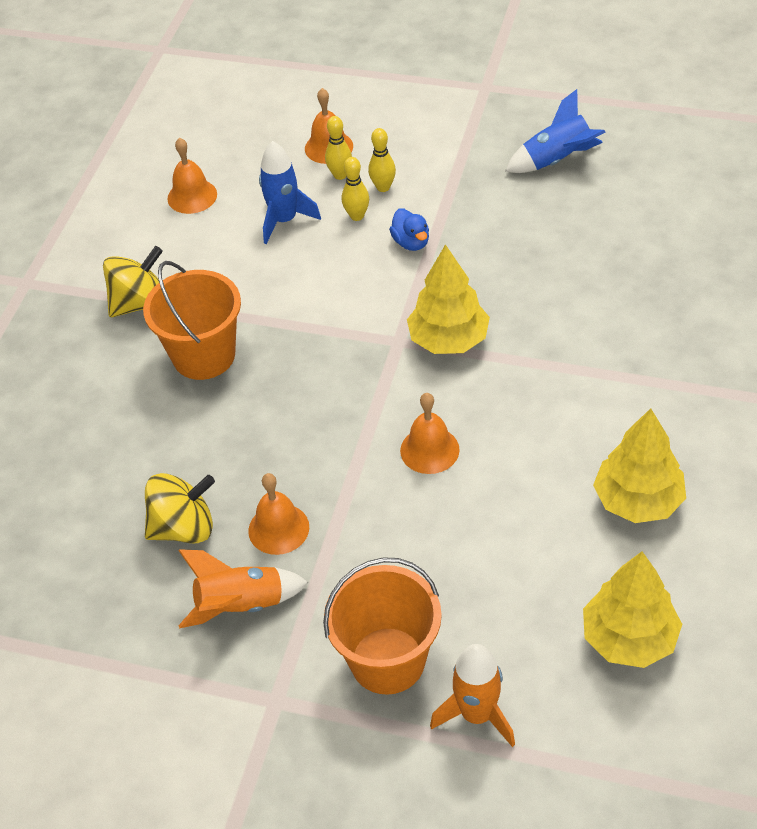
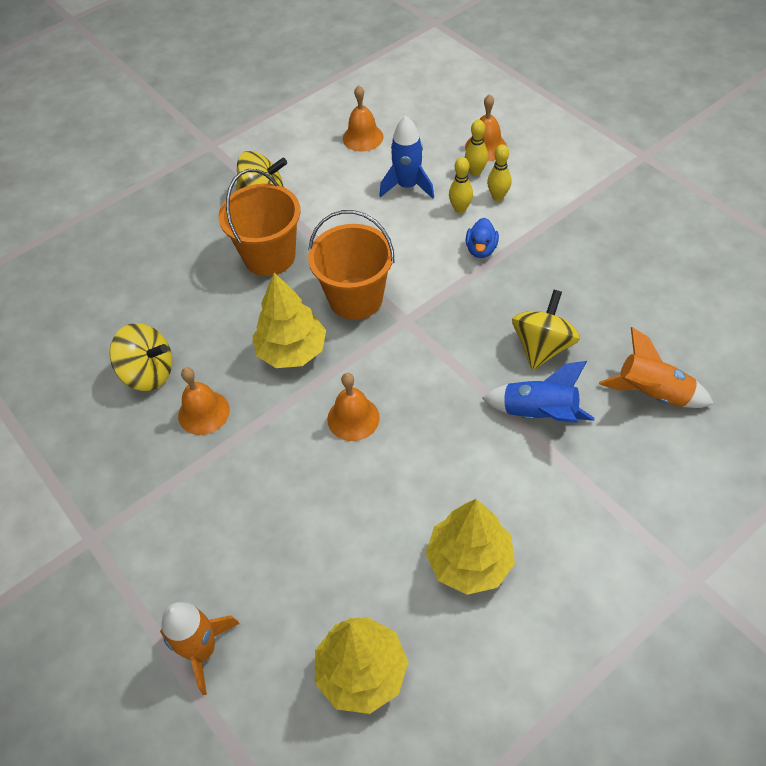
camera: 35 degrees right, 5 degrees up
(241, 605) = (132, 453): orange rocket -> orange rocket (652, 393)
(387, 660) = (183, 562): orange bucket -> orange bucket (355, 298)
(448, 340) = (441, 340): yellow tree -> yellow tree (292, 351)
(542, 297) = (542, 347): none -> yellow spinning top
(557, 160) = (650, 242): blue rocket -> blue rocket (539, 413)

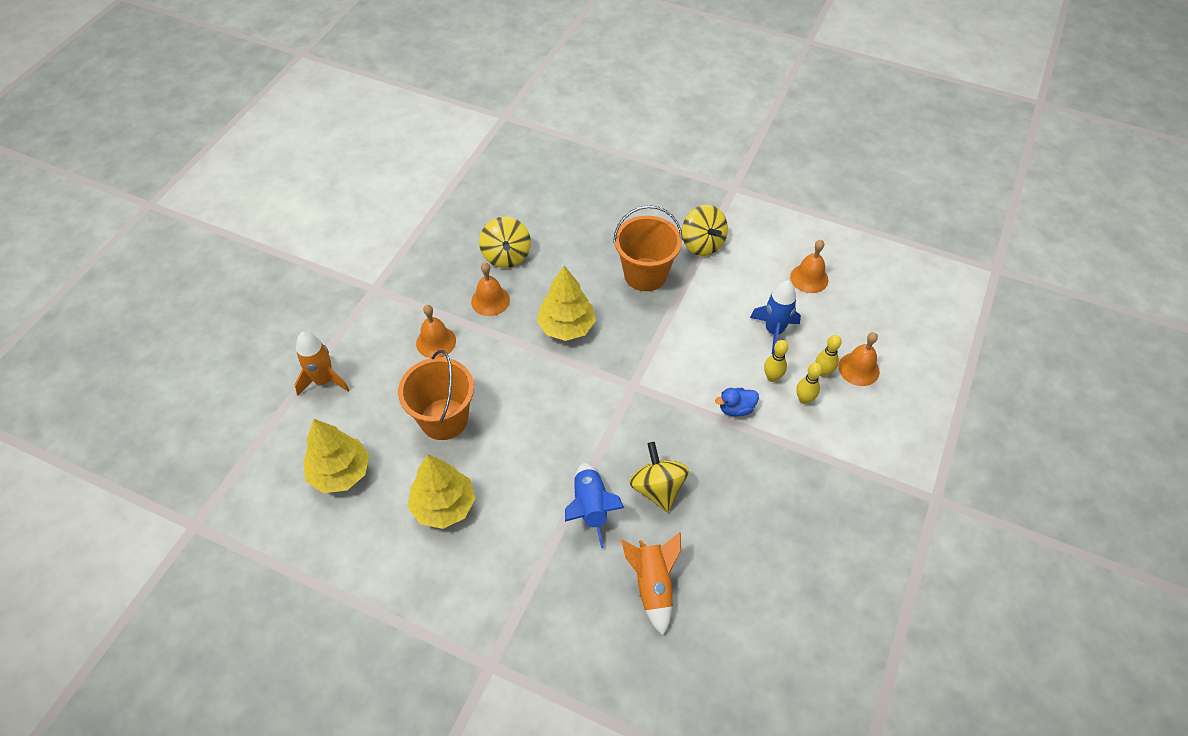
camera: 60 degrees right, 0 degrees up
(353, 418) = (527, 388): orange bell -> orange bell (436, 342)
(355, 298) = (636, 344): orange bucket -> orange bucket (444, 419)
(542, 347) = (657, 488): yellow spinning top -> yellow spinning top turned 105 degrees counterclockwise

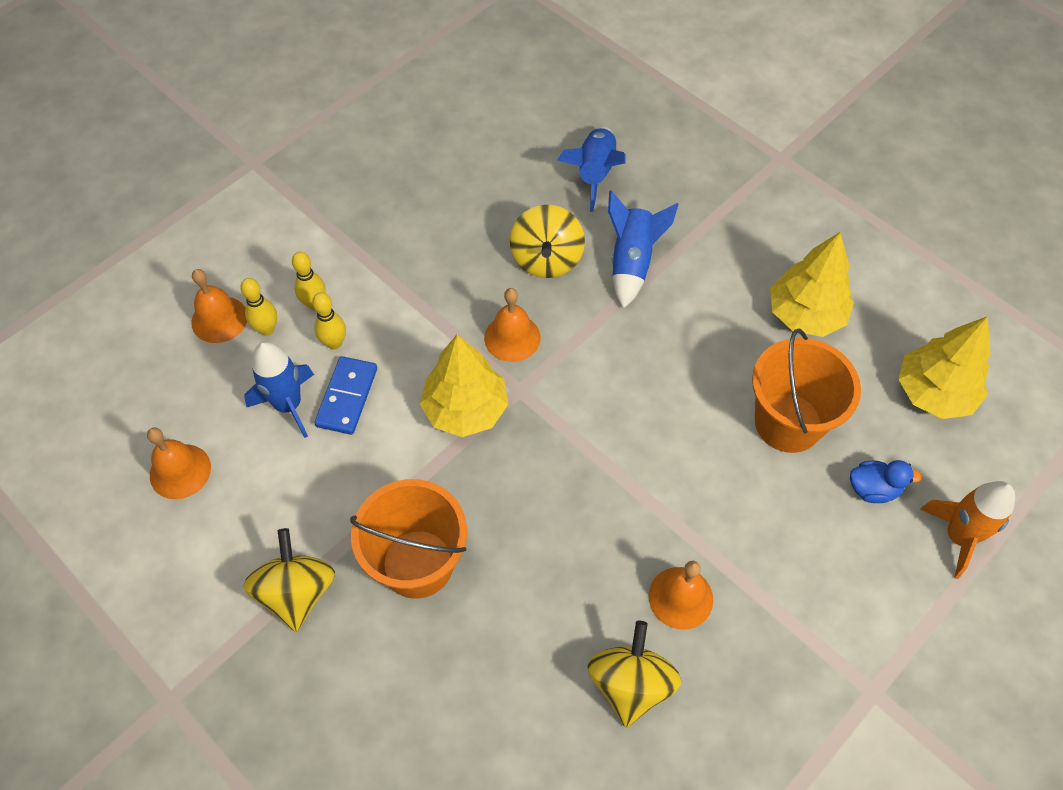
camera: 160 degrees left, 5 degrees up
(436, 342) = (781, 548): orange bell -> orange bell (512, 337)
(566, 327) = (577, 509): yellow tree -> yellow tree (466, 409)
(653, 585) = (595, 174): orange rocket -> blue rocket
(736, 409) = (405, 318): blue duck -> blue duck (873, 489)
(741, 346) = (347, 397): none -> blue domino

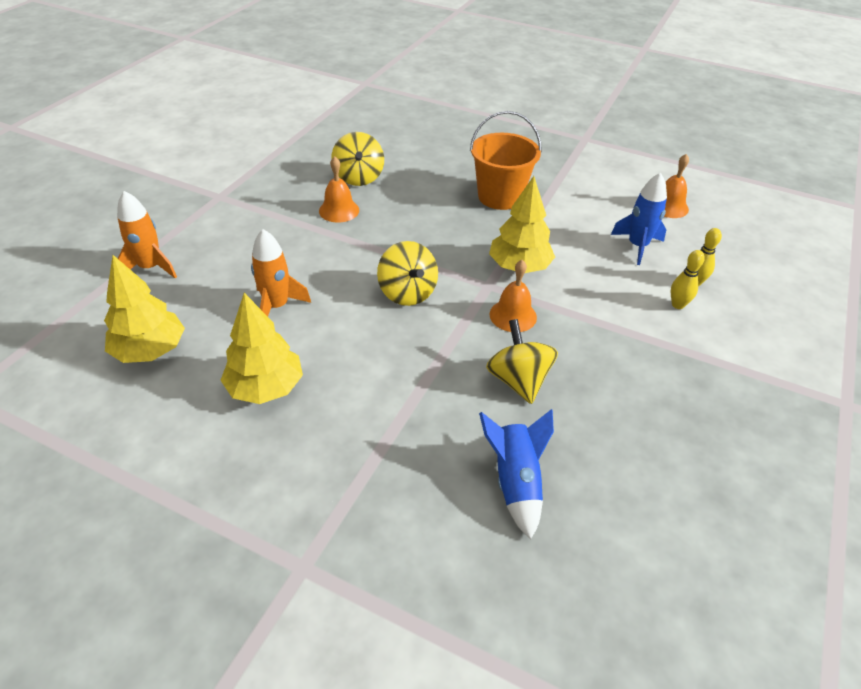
camera: 160 degrees right, 15 degrees down
(219, 319) = (733, 281): orange bell -> none
(297, 592) = (557, 177): yellow spinning top -> yellow spinning top (407, 293)
(334, 343) = (640, 284): yellow bowling pin -> none
(347, 397) = (603, 257): blue domino -> none
(632, 262) = (439, 396): blue rocket -> none
(788, 422) = (277, 306): orange bucket -> orange rocket
(873, 489) = (211, 281): blue duck -> none

